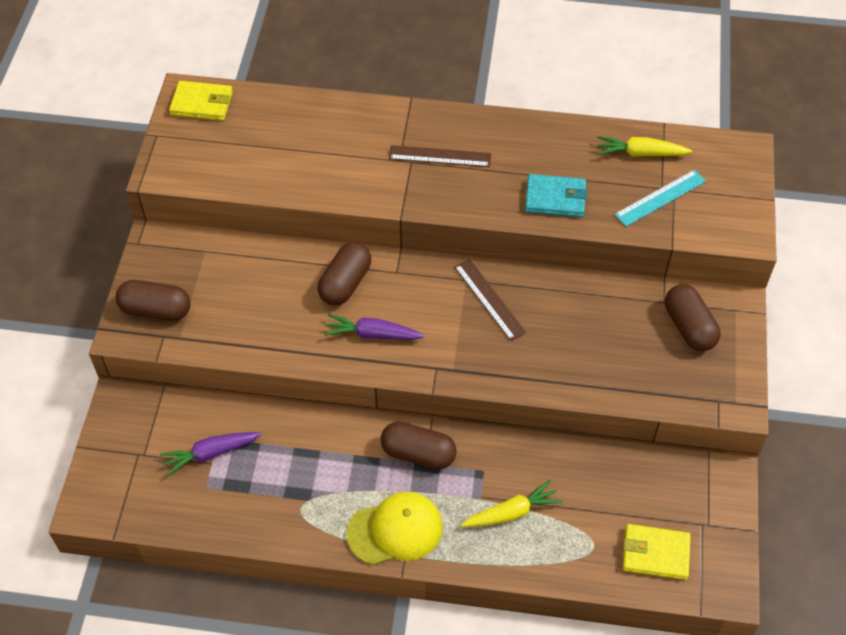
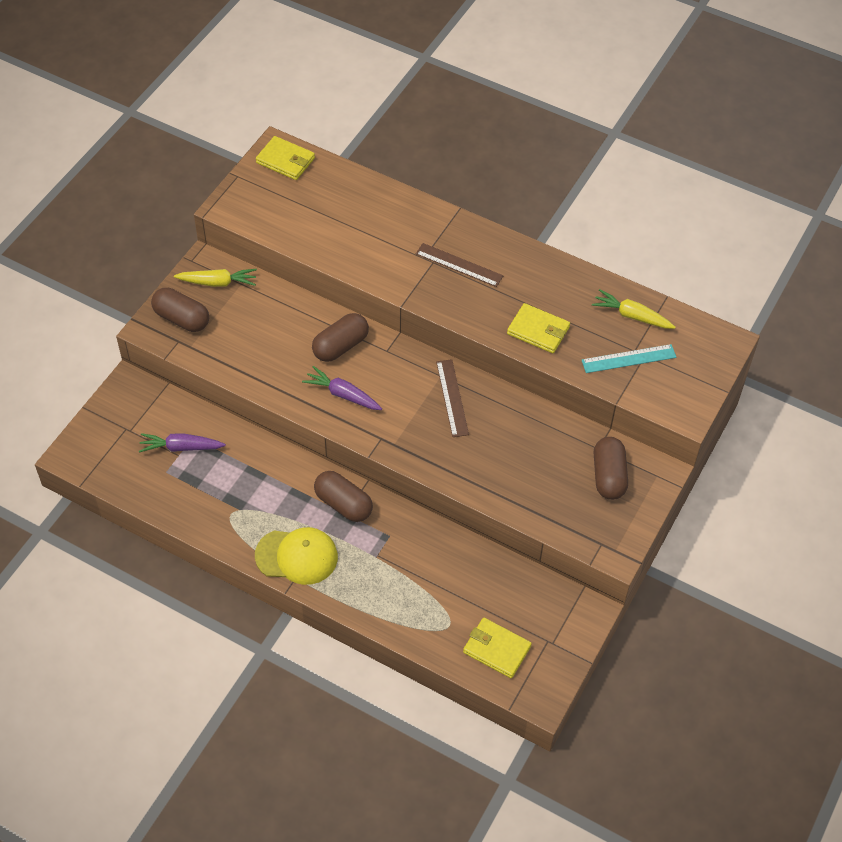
camera: 20 degrees right, 0 degrees up
(512, 512) = (396, 576): yellow carrot -> yellow carrot (218, 282)
(555, 198) = (538, 331): turquoise wallet -> yellow wallet

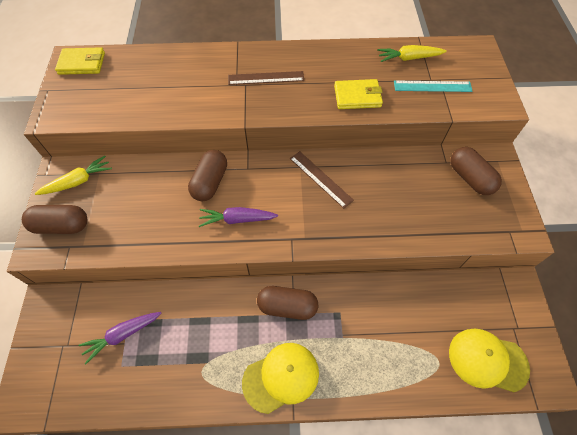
camera: 30 degrees left, 5 degrees up
(497, 649) = (487, 360): yellow wallet -> yellow cap
(628, 359) = (432, 86): turquoise ruler -> turquoise ruler turned 45 degrees clockwise

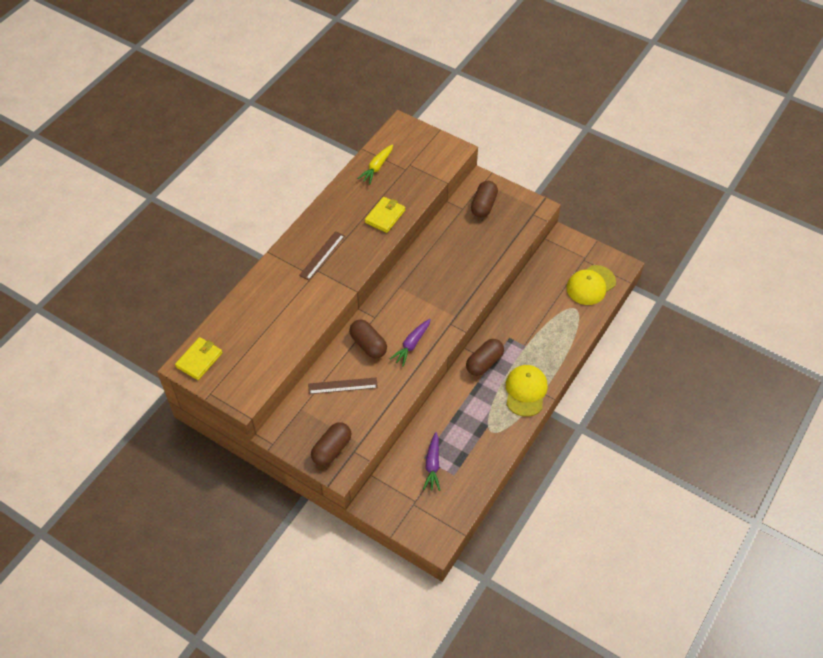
camera: 55 degrees left, 5 degrees down
(78, 181) = (298, 424): yellow carrot -> none
(320, 179) = (418, 281): brown ruler -> brown ruler (342, 386)
(432, 86) = (412, 172): turquoise ruler -> none
(470, 178) = (483, 205): brown capsule -> brown capsule turned 75 degrees counterclockwise

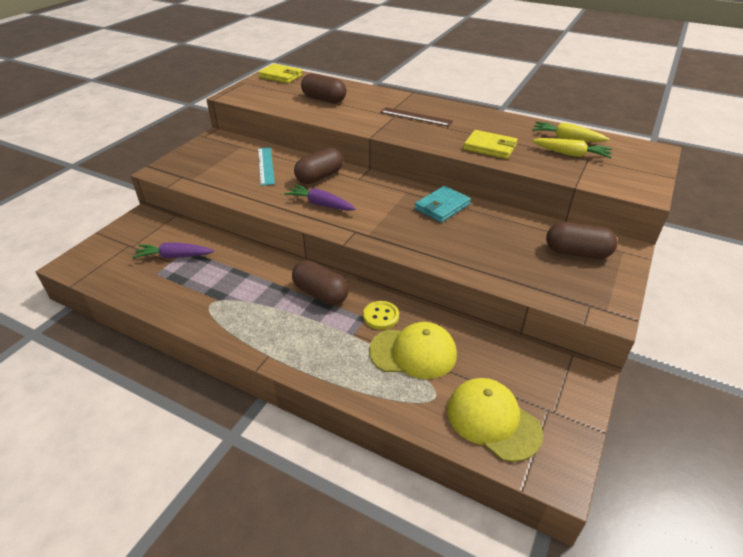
camera: 85 degrees right, 15 degrees down
(332, 449) = (188, 165): brown capsule -> brown capsule (324, 99)
(342, 386) = (266, 165): brown ruler -> turquoise ruler
(402, 172) = (571, 154): none -> yellow carrot
(423, 267) = (442, 207): none -> turquoise wallet
(509, 329) = (381, 316): none -> yellow button
(525, 391) = (272, 336): yellow cap -> yellow cap (413, 352)

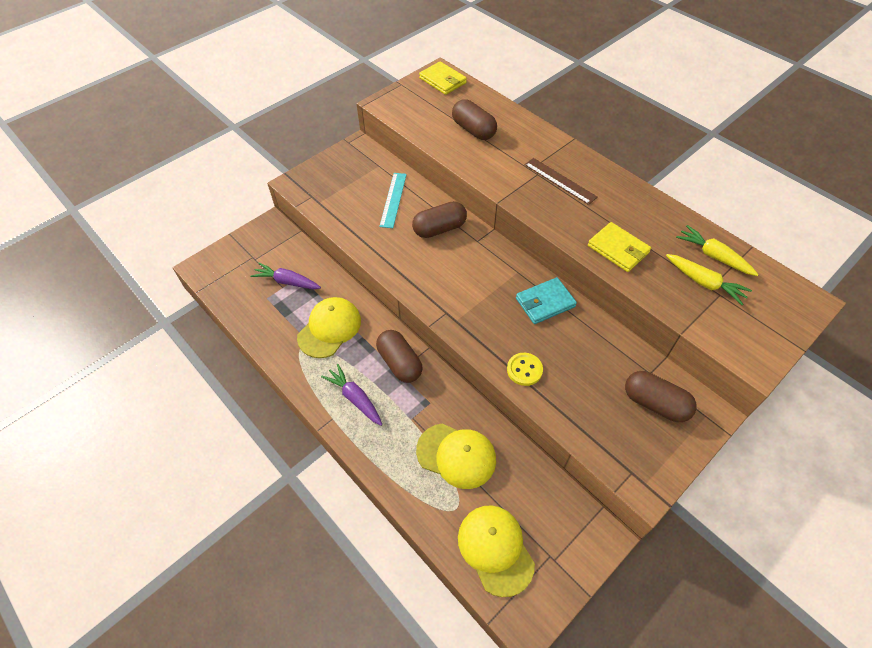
camera: 20 degrees right, 15 degrees up
(235, 283) = (329, 328): none -> yellow cap
(320, 204) = (426, 267): purple carrot -> purple carrot (355, 398)
(381, 316) = (444, 406): yellow button -> yellow button (524, 370)

